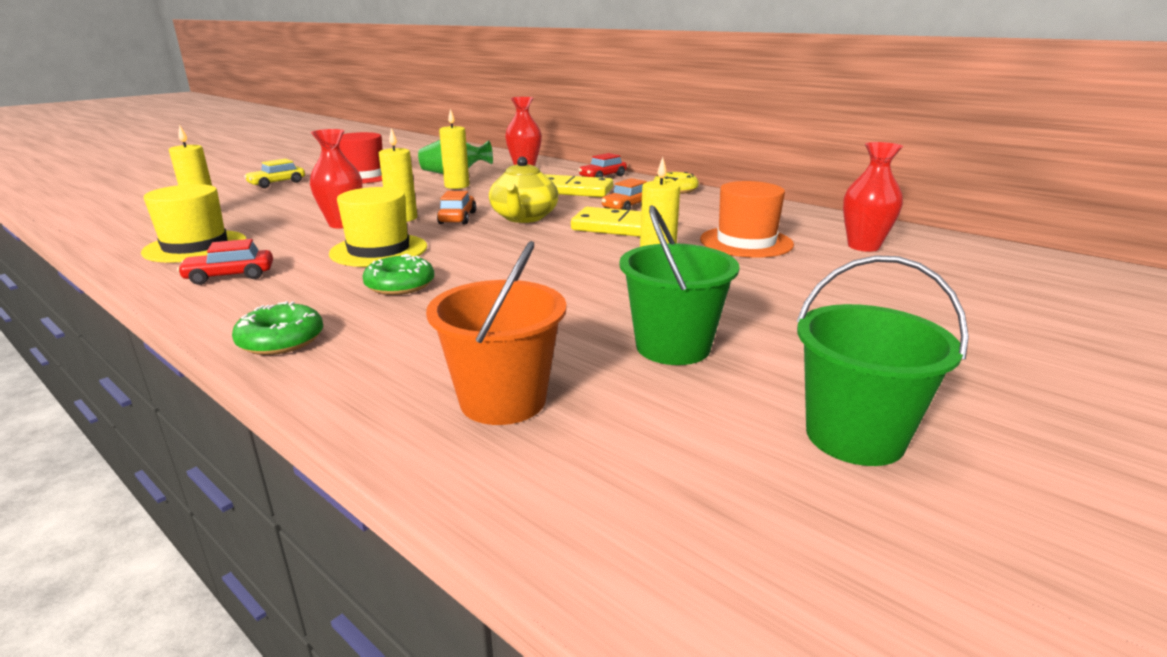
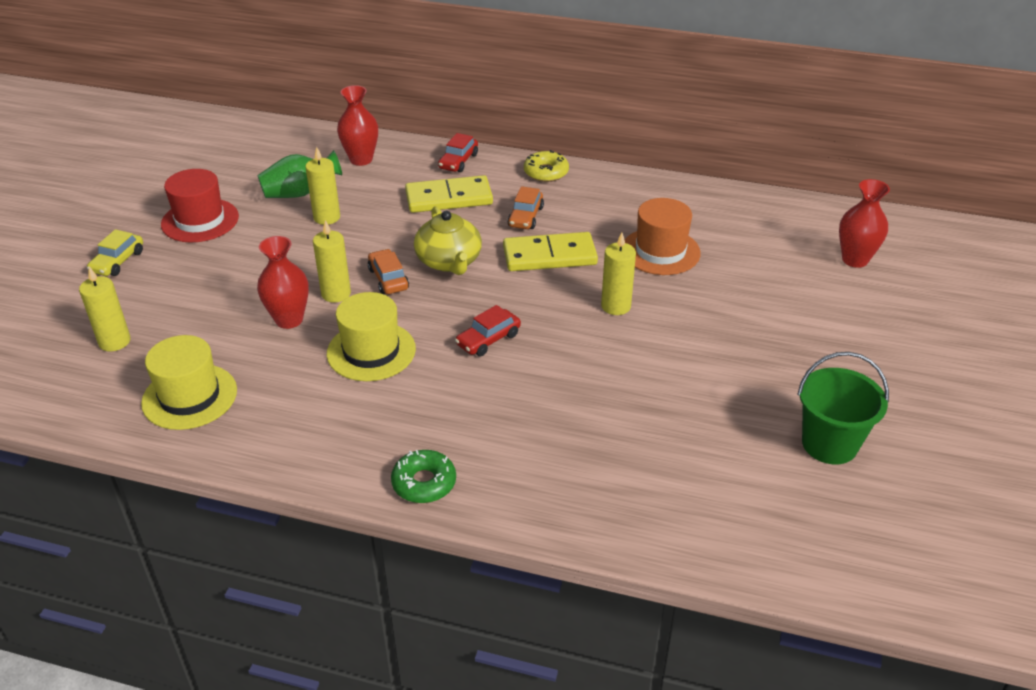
camera: 25 degrees left, 15 degrees up
(230, 276) = (283, 426): red car -> red car (488, 339)
(400, 285) = (441, 393): green donut -> none
(503, 400) = (627, 484): orange bucket -> none
(673, 347) = (690, 400): green bucket -> none
(863, 246) = (748, 234): red vase -> red vase (855, 260)

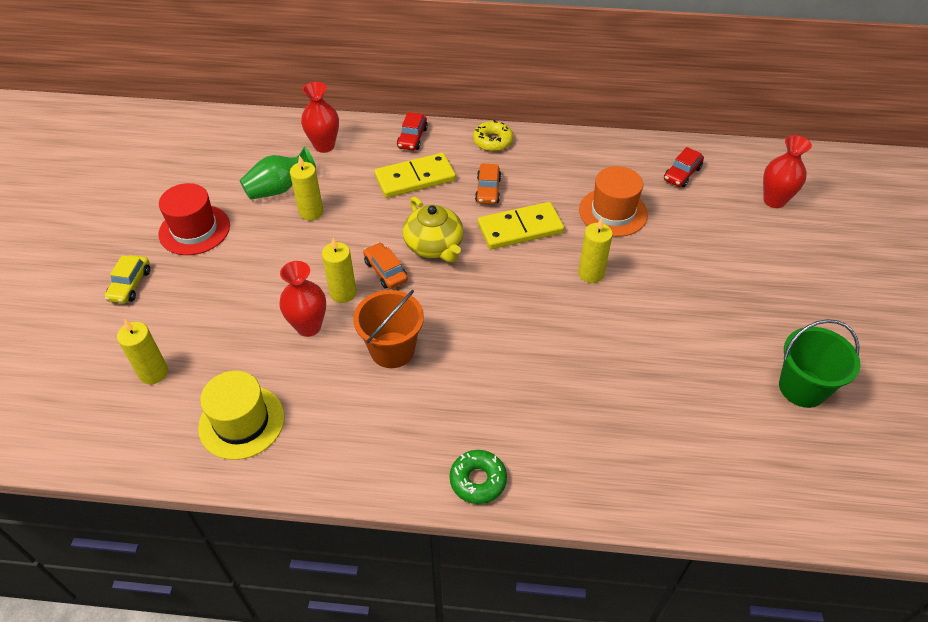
camera: 10 degrees left, 10 degrees up
(371, 351) = (392, 350): yellow hat -> orange bucket
(488, 339) = (491, 323): red car -> red car (682, 174)

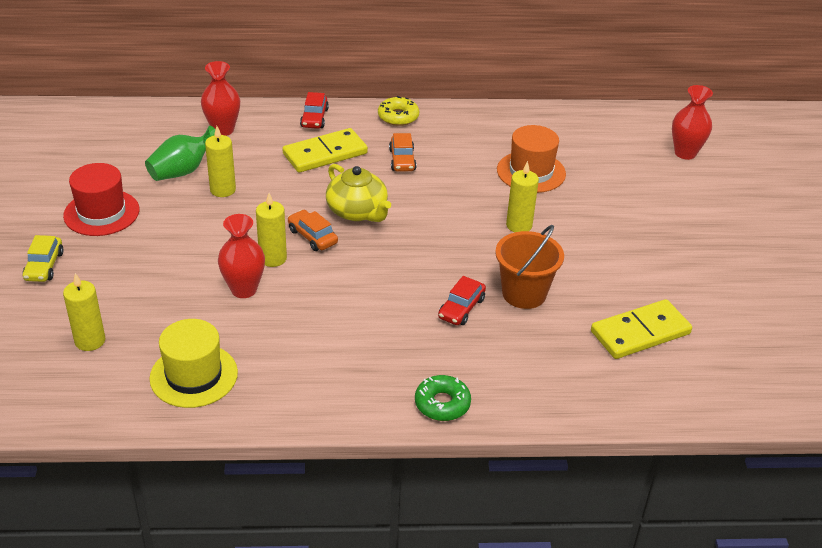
camera: 10 degrees left, 10 degrees down
(392, 350) = (334, 303): orange bucket -> orange bucket (524, 293)
(520, 228) = (441, 191): yellow domino -> yellow domino (640, 332)
(682, 174) = (592, 135): red car -> red car (461, 308)
(802, 388) = (735, 305): green bucket -> none

